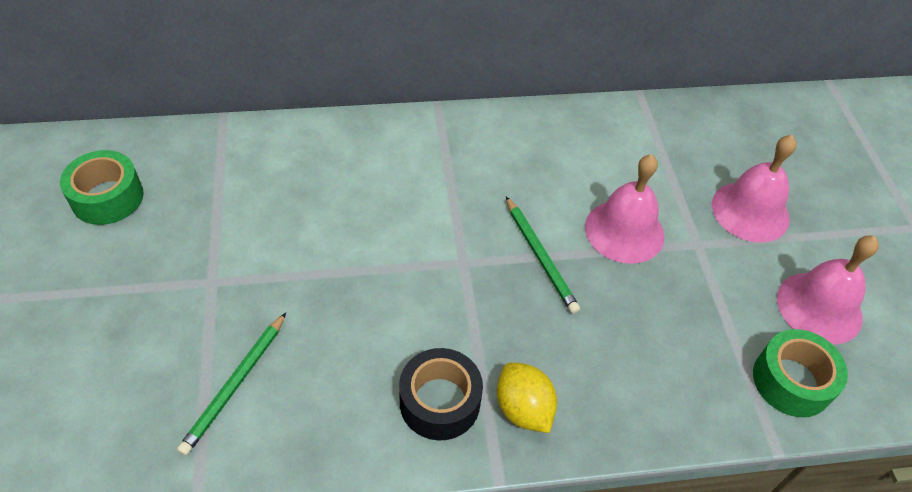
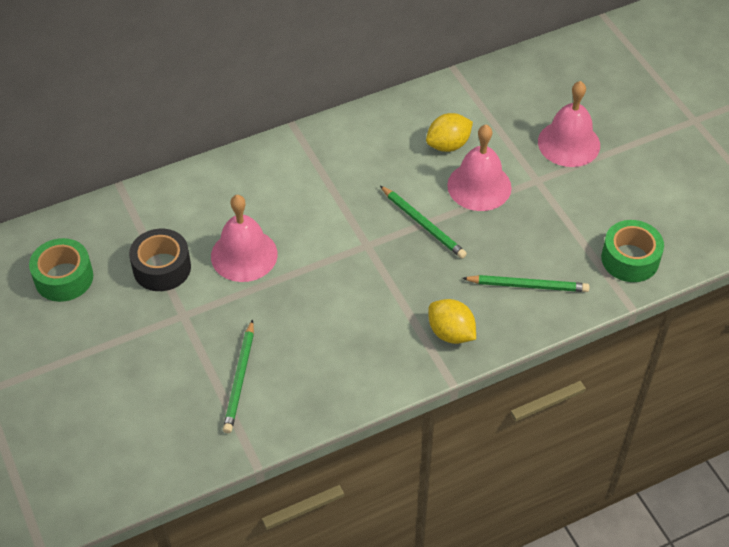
camera: 15 degrees left, 0 degrees up
(439, 402) = (391, 346): black tape -> black tape (162, 268)
(604, 173) = (448, 145): none -> yellow lemon
(645, 375) = (527, 285): none -> green pencil
(819, 307) = (637, 201): pink bell -> pink bell (244, 255)

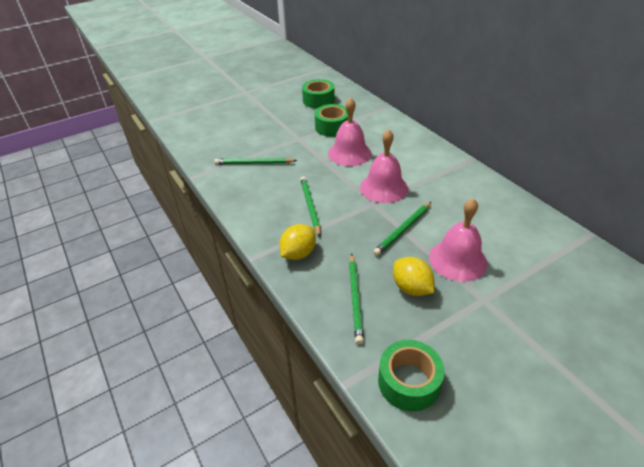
camera: 85 degrees right, 10 degrees down
(162, 268) = (332, 127): black tape -> green tape
(361, 314) = (310, 206): none -> green pencil
(448, 145) = (495, 237): yellow lemon -> yellow lemon (411, 288)
(569, 143) = (546, 323): pink bell -> pink bell (384, 187)

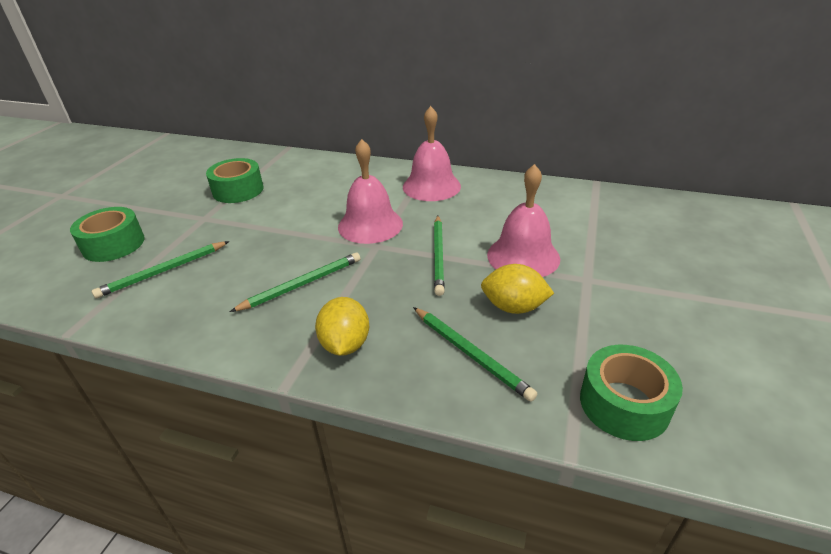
camera: 40 degrees left, 5 degrees down
(310, 206) = (302, 284): green pencil -> green pencil turned 105 degrees clockwise
(318, 100) = (188, 170): green tape -> green tape (113, 244)
(349, 153) = (290, 208): pink bell -> pink bell (431, 186)

